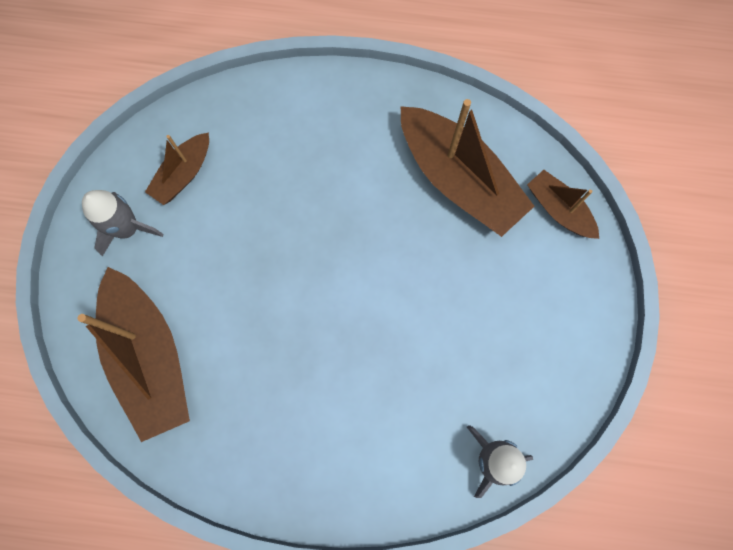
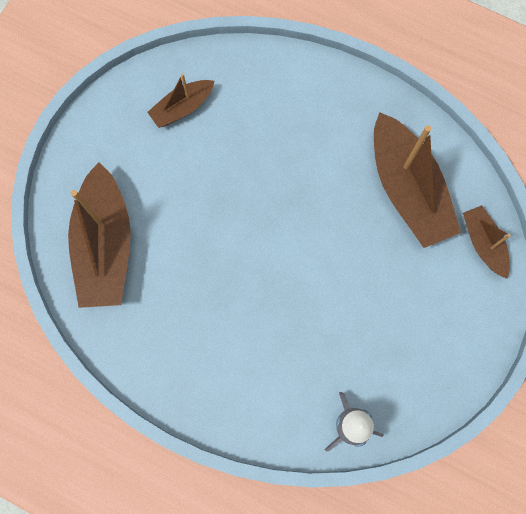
camera: 20 degrees right, 0 degrees up
(128, 229) = (123, 137): grey rocket -> none

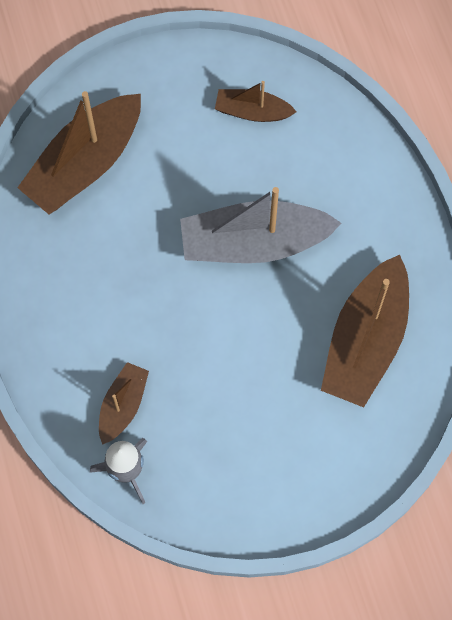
camera: 45 degrees right, 5 degrees down
(272, 193) = (254, 242): none -> grey boat
(483, 244) = (382, 441): brown boat -> brown boat (123, 405)

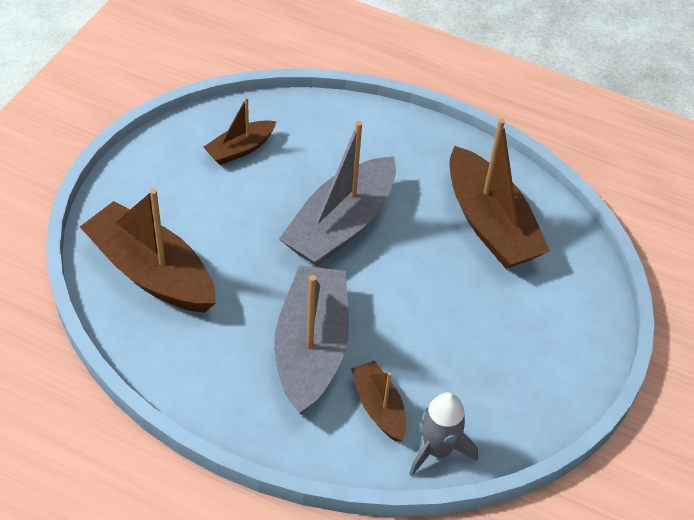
camera: 50 degrees left, 20 degrees down
(85, 163) = (151, 272): brown boat -> brown boat turned 135 degrees clockwise
(126, 321) = (311, 349): none -> grey boat

